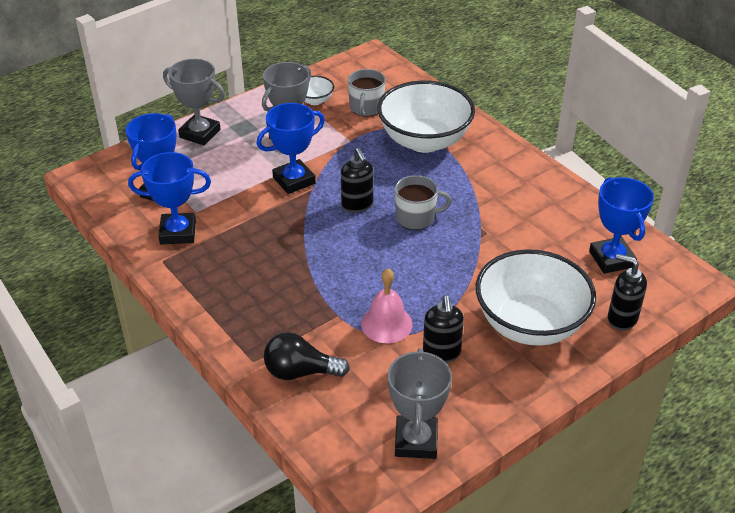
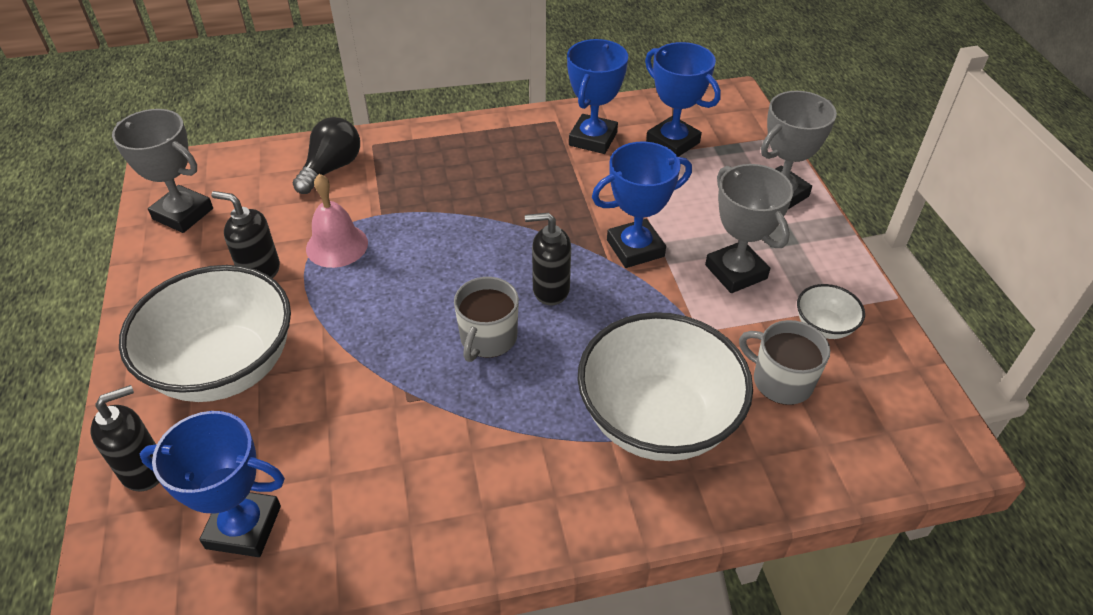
camera: 115 degrees right, 5 degrees up
(294, 180) = (635, 248): blue trophy -> blue trophy turned 75 degrees clockwise

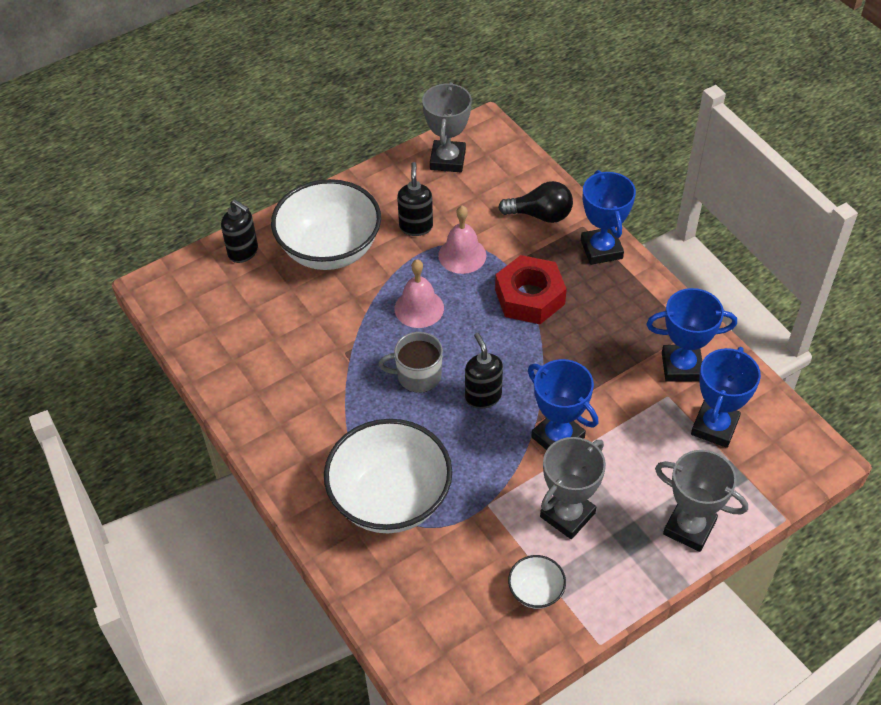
camera: 70 degrees right, 5 degrees up
(243, 527) = (225, 315): blue trophy -> blue trophy (601, 249)
(387, 307) = (419, 308): none -> pink bell
(437, 211) = (529, 297): none -> red nut
(781, 381) = (462, 571): grey mug -> none

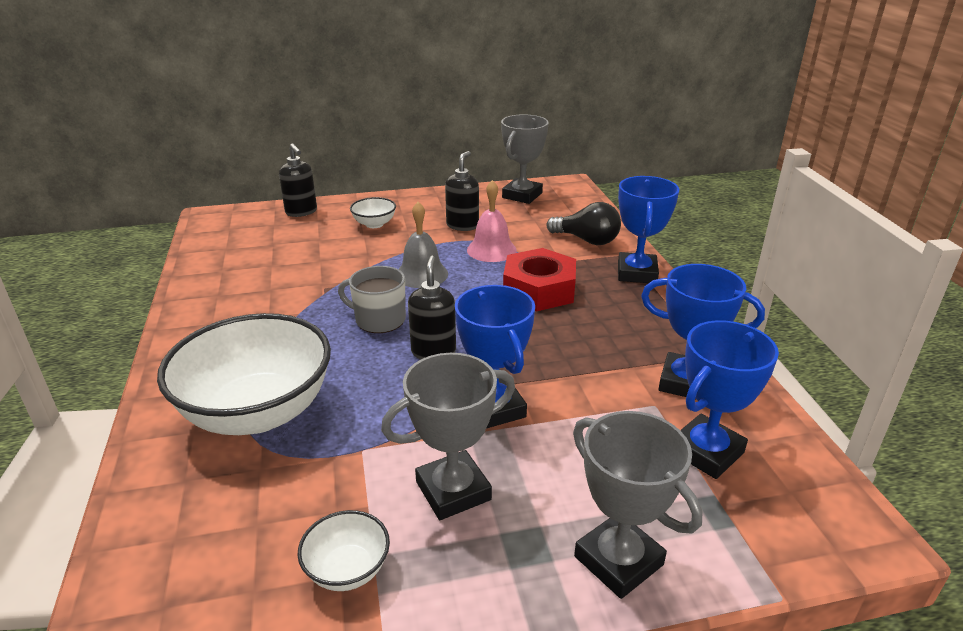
camera: 20 degrees right, 20 degrees down
(330, 249) = (374, 224): white bowl -> white bowl, size x0.44
(419, 308) = (421, 274): pink bell -> grey bell

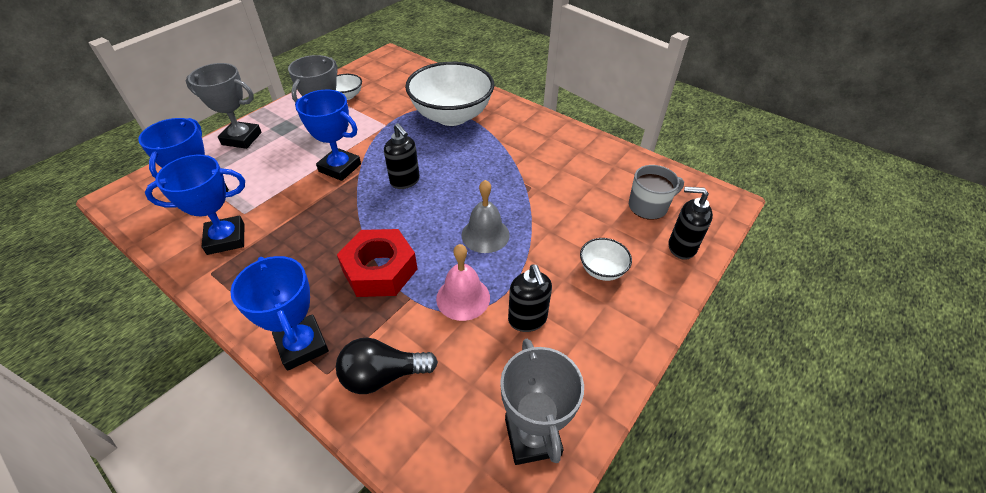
camera: 140 degrees right, 15 degrees up
(379, 320) = (463, 184): grey mug -> grey mug (648, 206)

